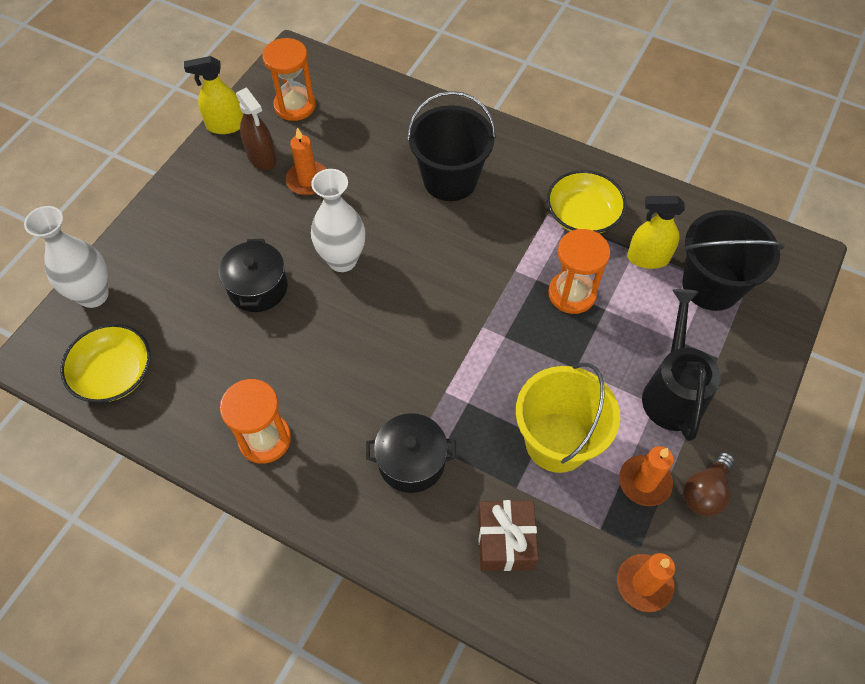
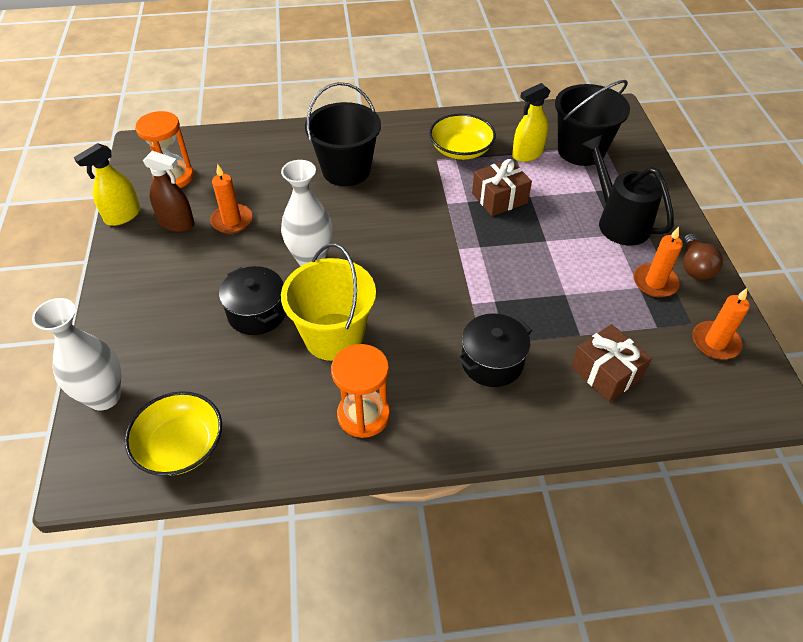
camera: 35 degrees left, 10 degrees down
(557, 442) = (578, 291): yellow bucket -> yellow bucket (333, 336)
(572, 294) = (499, 198): orange hourglass -> brown gift

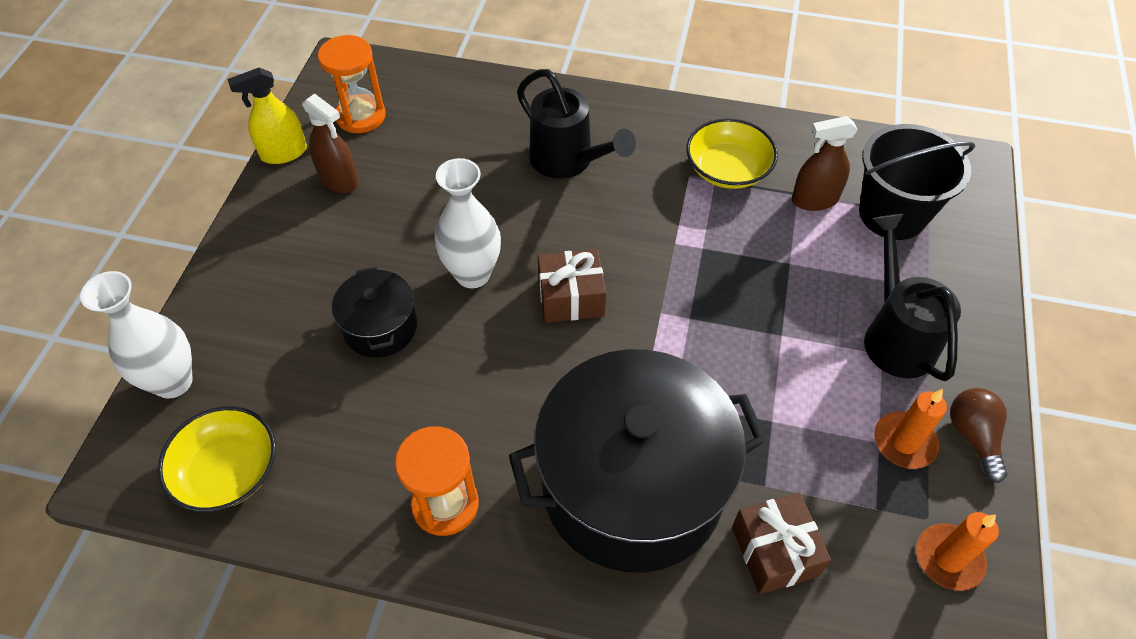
camera: 20 degrees right, 5 degrees up
(232, 221) = (402, 194): orange candle -> none
(333, 336) = (455, 387): yellow bucket -> none
(346, 170) = (567, 161): black bucket -> black watering can
(492, 362) = (632, 486): black pot -> black pot, size x2.18
(499, 198) = (747, 255): brown gift -> brown gift (571, 297)
(527, 154) = (814, 200): yellow spray bottle -> brown spray bottle
(694, 267) = (973, 436): brown light bulb -> brown light bulb turned 150 degrees clockwise

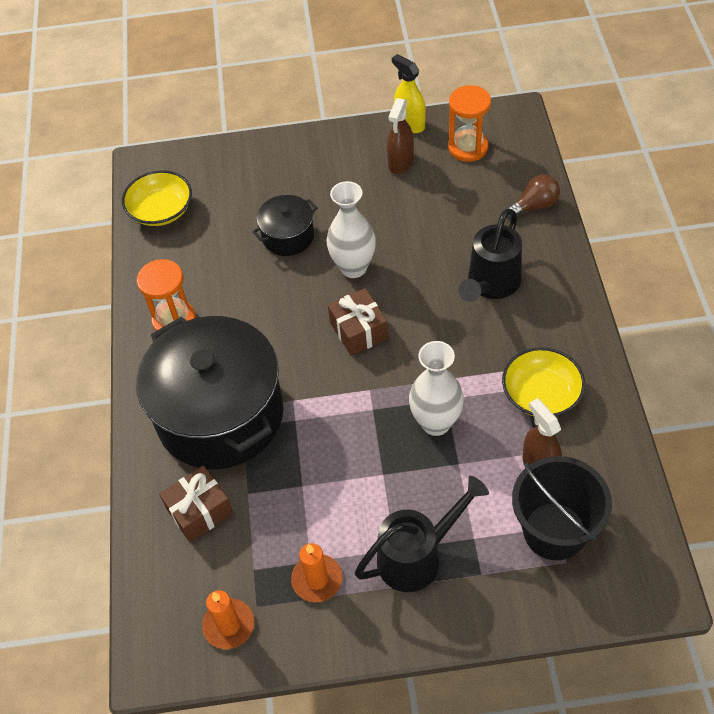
camera: 75 degrees right, 0 degrees up
(173, 382) = (209, 158): white vase -> white vase (436, 423)
(973, 436) = (341, 629): brown light bulb -> brown light bulb (534, 206)

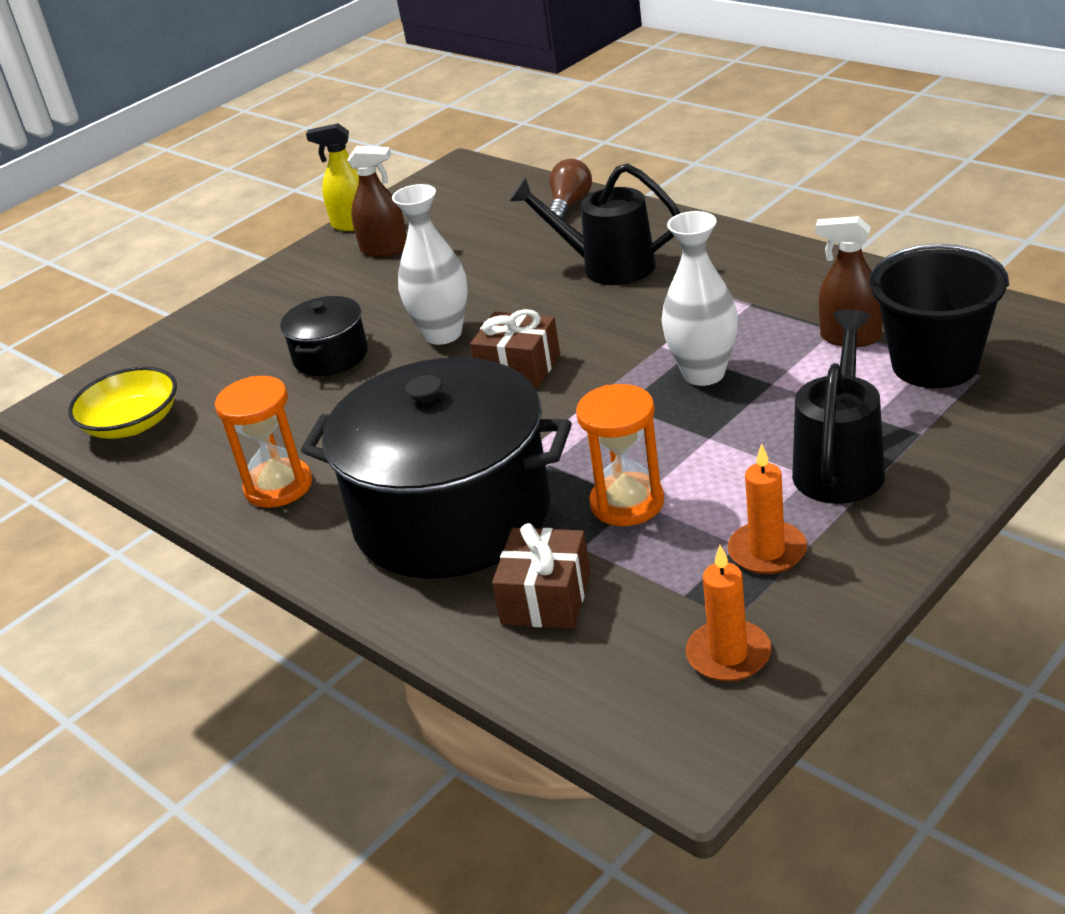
camera: 40 degrees left, 20 degrees down
(401, 162) = (384, 249): brown spray bottle -> brown spray bottle turned 60 degrees counterclockwise
(468, 147) = (442, 207): orange hourglass -> orange hourglass (627, 503)
(491, 284) = (608, 267): black watering can -> black watering can turned 120 degrees clockwise
(541, 394) = (772, 298): yellow bowl -> none

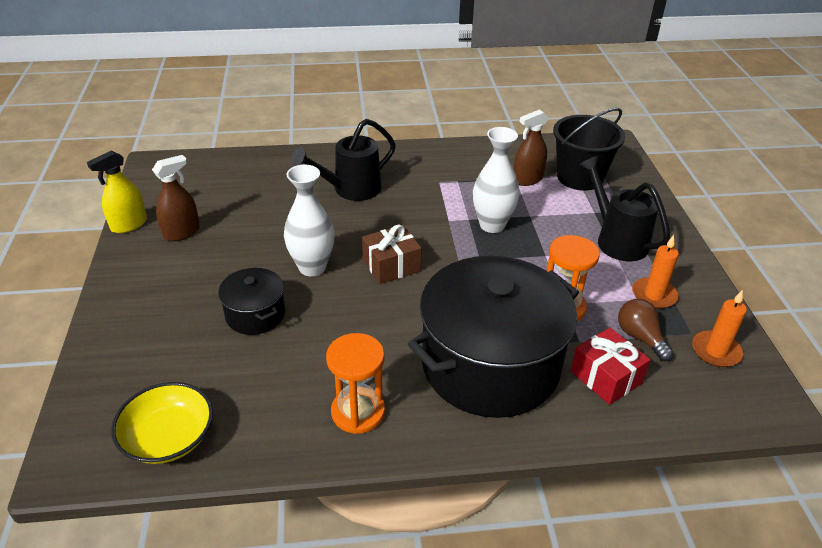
camera: 55 degrees left, 5 degrees up
(546, 598) = (606, 377): brown gift -> red gift
(569, 204) = (269, 163): brown light bulb -> brown light bulb (640, 337)

